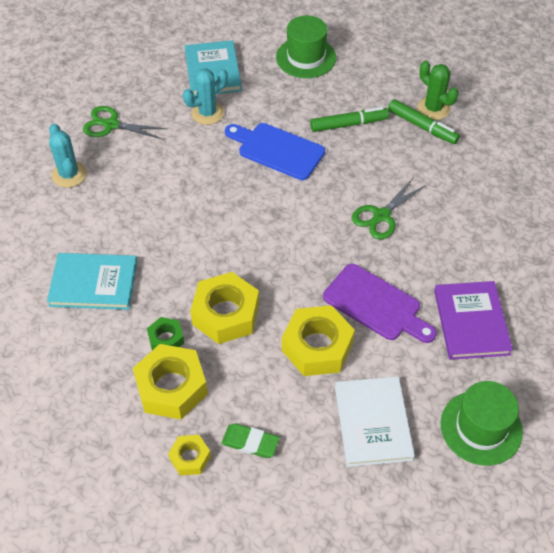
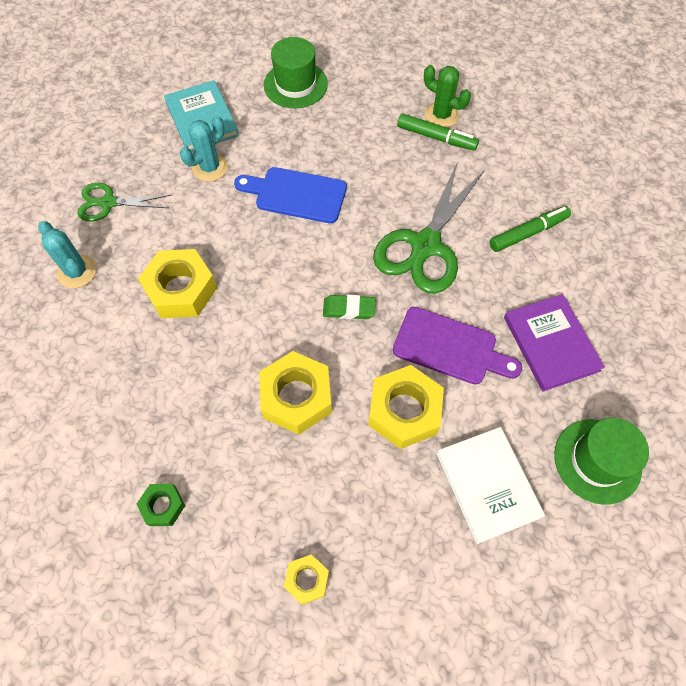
camera: 15 degrees left, 10 degrees up
(93, 283) = (140, 396): turquoise book -> none
(166, 339) = (240, 443): green nut -> green nut (163, 506)
(171, 387) = (262, 500): yellow nut -> yellow nut (181, 289)
(250, 442) = (367, 543): green eraser -> green eraser (349, 309)
(348, 124) = (361, 150): green marker -> green marker (528, 233)
(381, 216) = (425, 245): green scissors -> green scissors, size x1.73

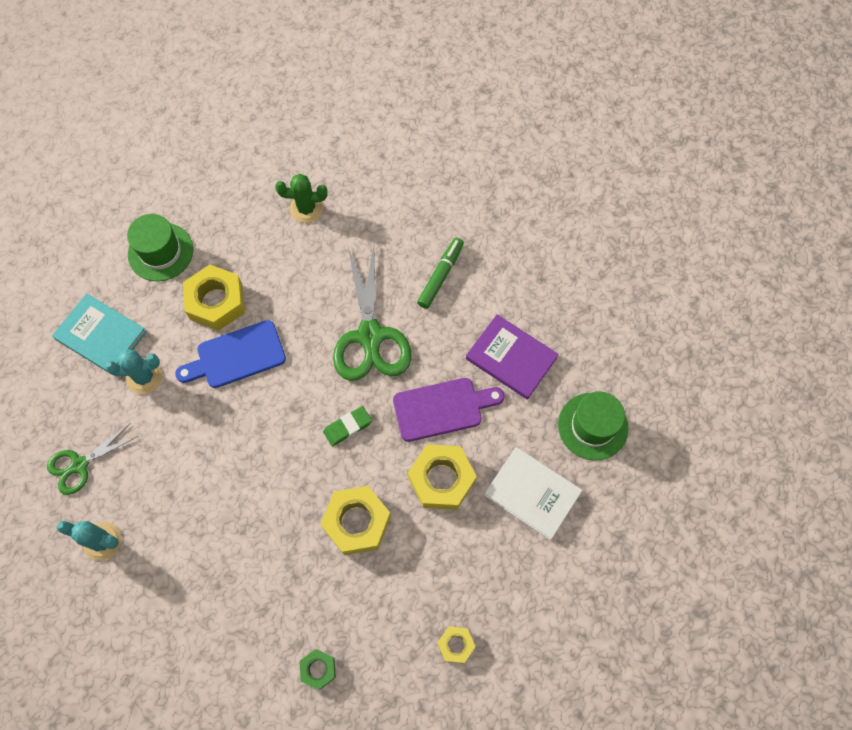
camera: 35 degrees left, 5 degrees up
(181, 289) = (203, 498): yellow nut -> yellow nut (216, 302)
(210, 168) = (144, 377): turquoise cactus -> turquoise cactus turned 75 degrees clockwise
(436, 137) = (315, 232): green marker -> none

